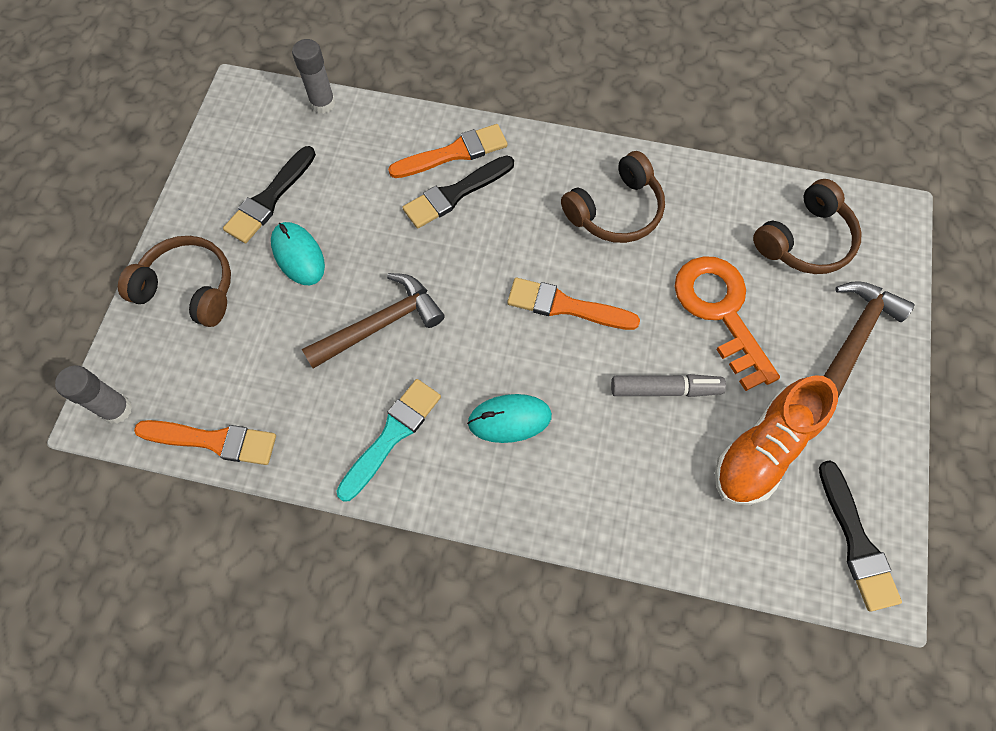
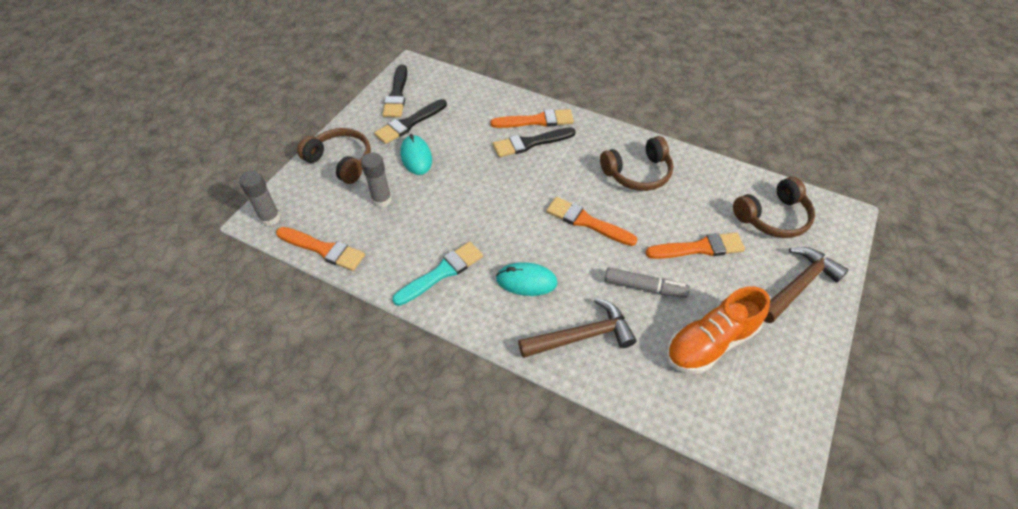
camera: 15 degrees right, 15 degrees down
(323, 103) = (460, 80): grey glue stick -> grey glue stick (382, 200)
(380, 324) = (456, 206): brown hammer -> brown hammer (581, 336)
(721, 312) = (698, 248): orange key -> orange brush
(856, 541) = (771, 423): black brush -> black brush (397, 94)

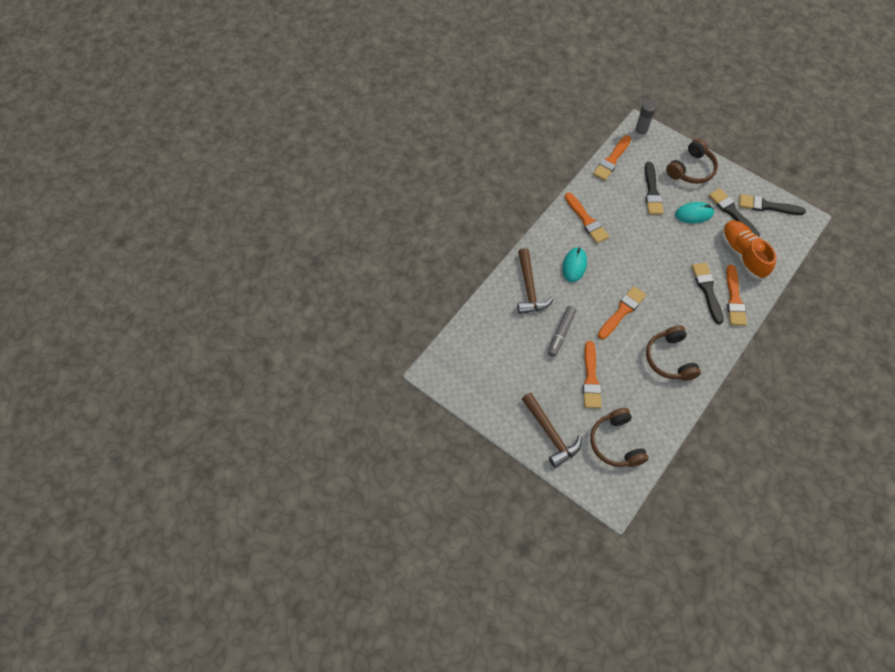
camera: 100 degrees right, 10 degrees up
(382, 200) = (652, 191): grey glue stick -> black brush
(441, 273) = (586, 220): turquoise brush -> orange brush
(710, 343) = (514, 359): orange shoe -> orange shoe (742, 254)

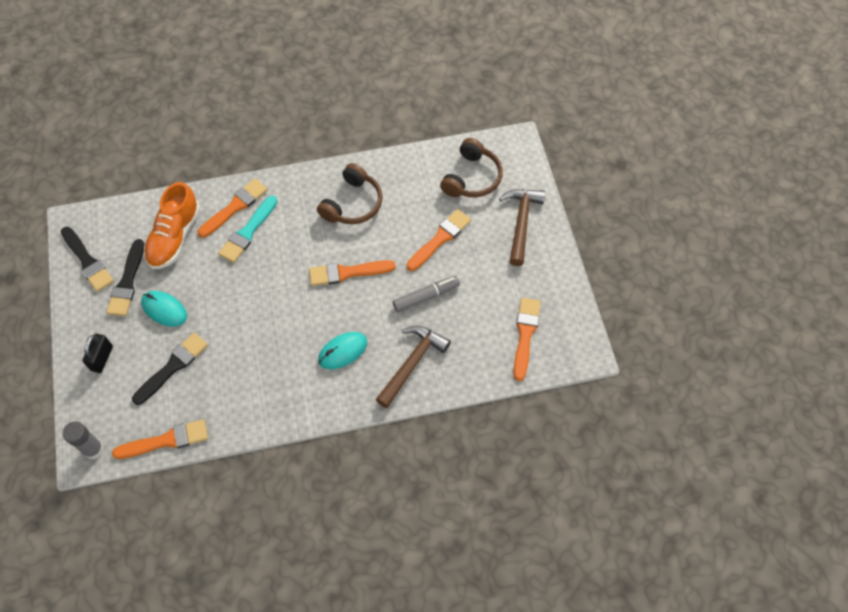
camera: 140 degrees left, 0 degrees up
(586, 220) = (276, 390): orange brush -> orange brush (525, 335)
(691, 169) = (102, 358): brown headphones -> black padlock
(707, 290) = (248, 232): black brush -> turquoise brush

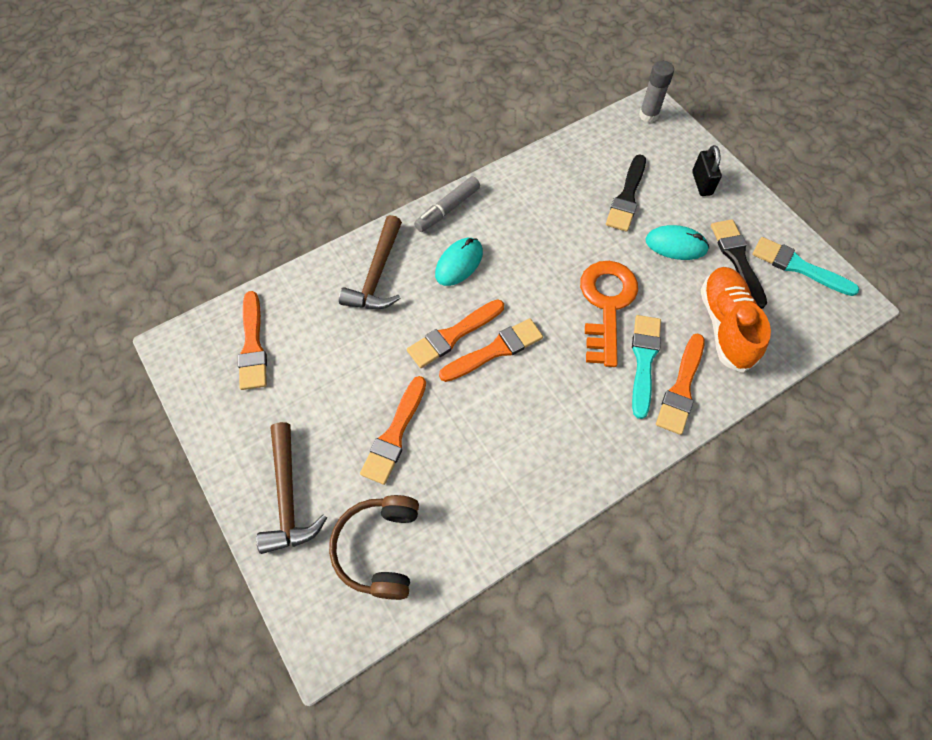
camera: 160 degrees right, 0 degrees up
(87, 261) = (799, 267): black brush -> turquoise brush
(166, 440) = (589, 139): orange brush -> orange brush (453, 335)
(248, 279) = (606, 305): none -> orange key
(353, 204) = (532, 445): brown headphones -> none
(426, 296) = (387, 352): grey marker -> grey marker (447, 209)

